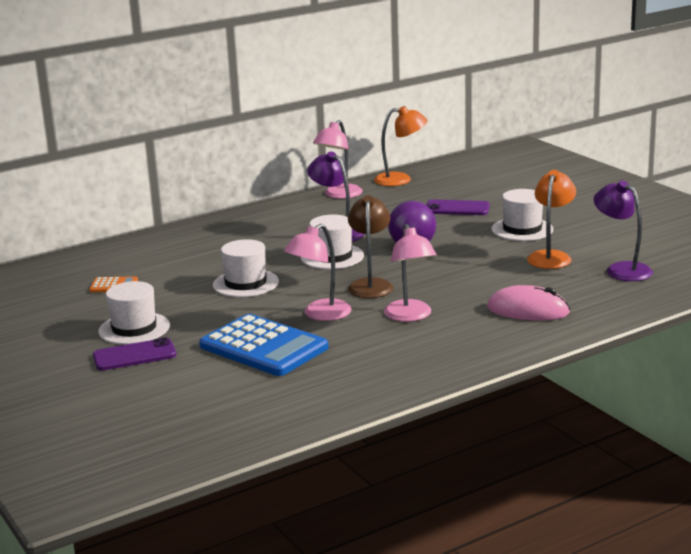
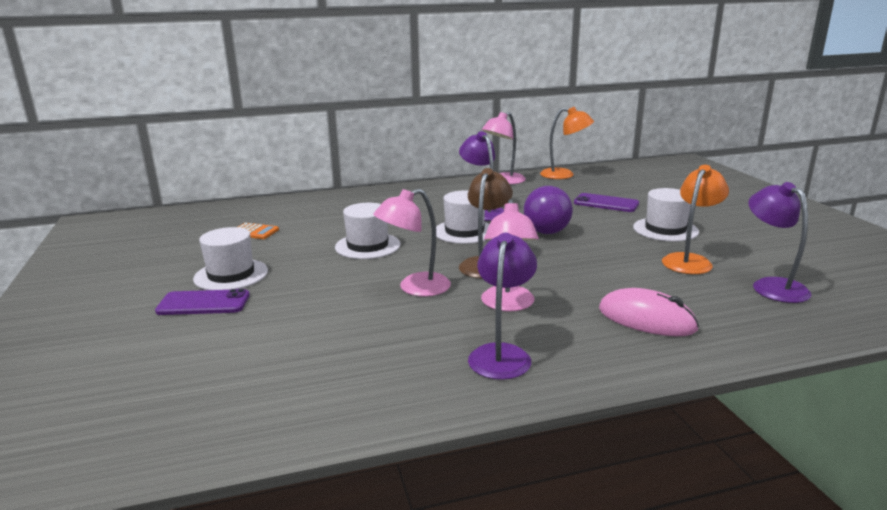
camera: 15 degrees right, 0 degrees up
(263, 347) = (332, 316): blue calculator -> none
(425, 352) = (502, 354): none -> purple lamp

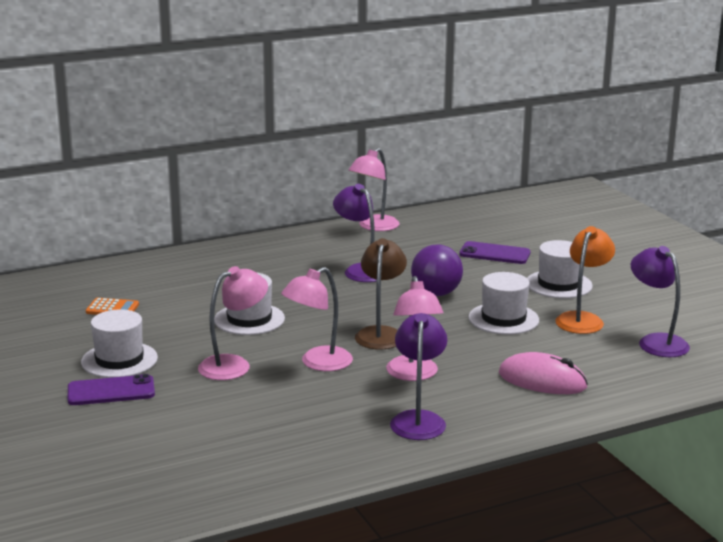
camera: 10 degrees left, 0 degrees up
(333, 285) = (234, 365): none -> pink lamp
(464, 232) = (348, 297): white hat -> white hat (503, 319)
(564, 175) = (443, 215): orange lamp -> none

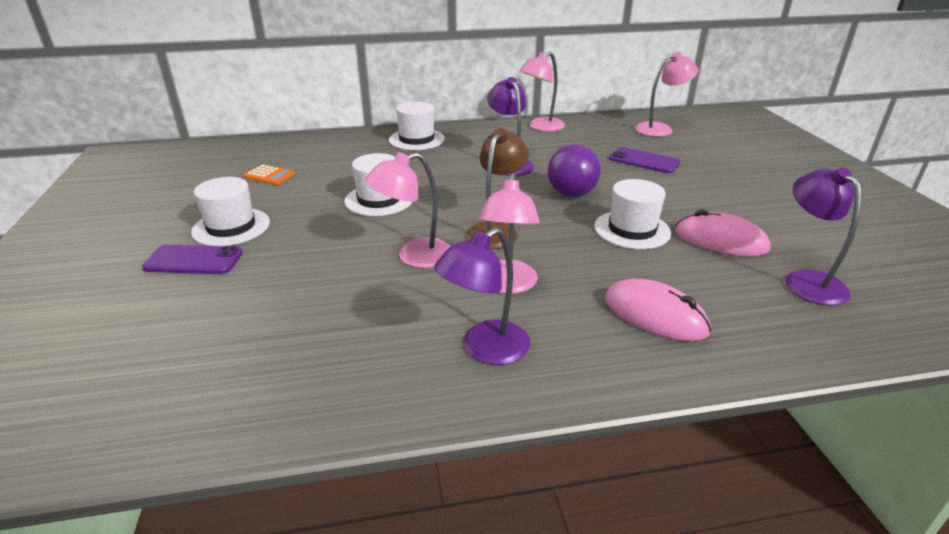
camera: 15 degrees right, 10 degrees up
(234, 365) = (330, 247): pink lamp -> pink lamp (660, 129)
(418, 419) = (485, 349): purple lamp -> purple lamp turned 150 degrees counterclockwise
(558, 284) = (702, 198): white hat -> white hat (416, 139)
(582, 319) = (720, 240): orange lamp -> pink mouse

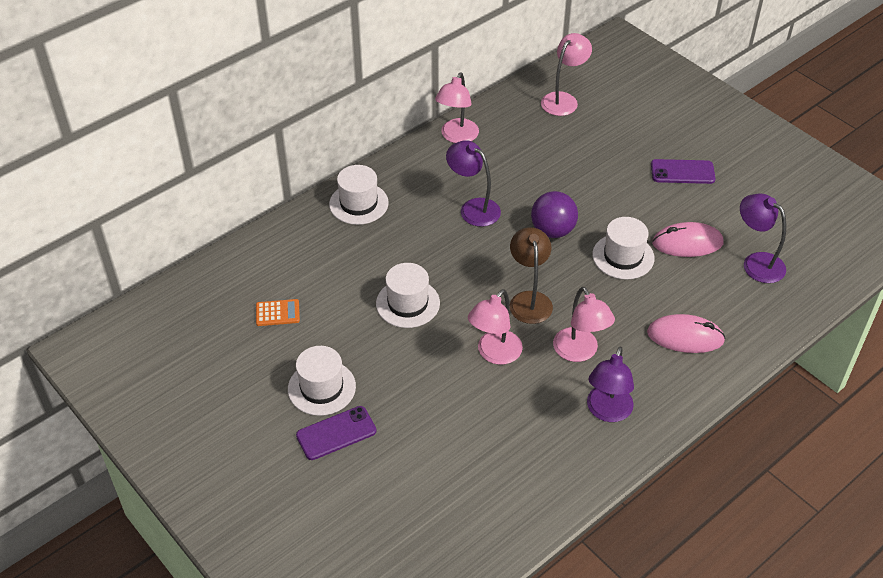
camera: 30 degrees left, 15 degrees up
(644, 161) = (579, 159): purple phone -> purple phone (682, 172)

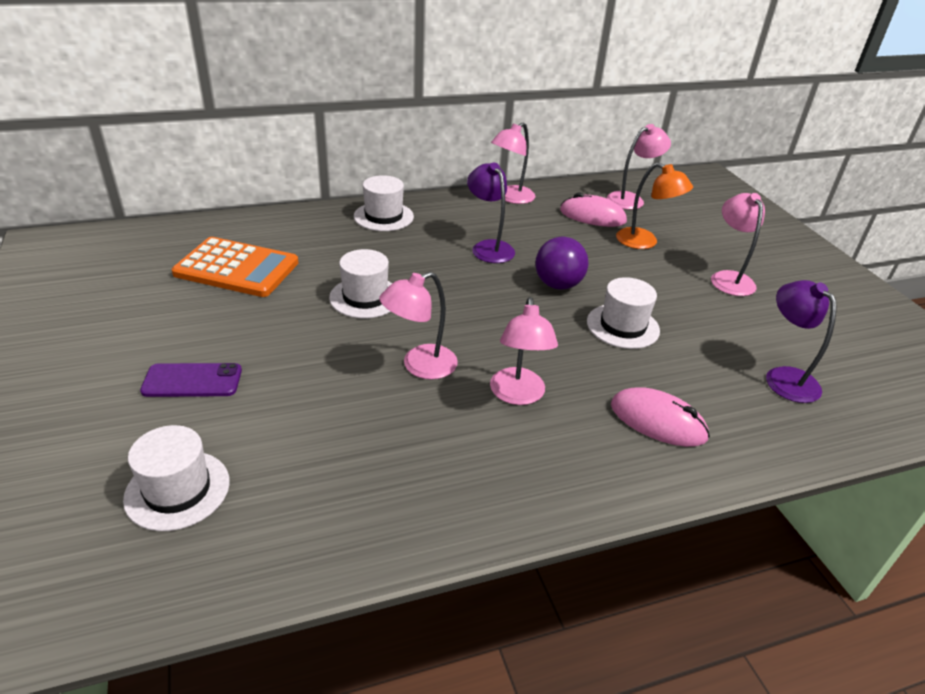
camera: 20 degrees right, 10 degrees down
(277, 313) = (237, 268): orange calculator -> orange calculator, size x2.28
(321, 388) = (218, 337): white hat -> white hat (177, 490)
(529, 300) = (493, 332): brown lamp -> none
(599, 153) = (644, 242): none -> orange lamp
(607, 412) = (512, 466): purple lamp -> none
(682, 172) = (728, 278): purple phone -> pink lamp
(687, 243) = (705, 336): pink mouse -> pink mouse (592, 216)

